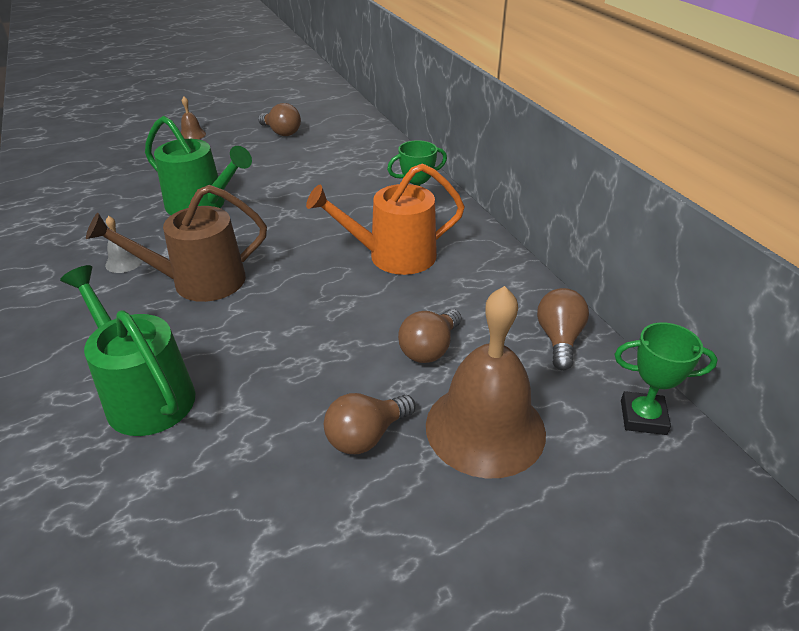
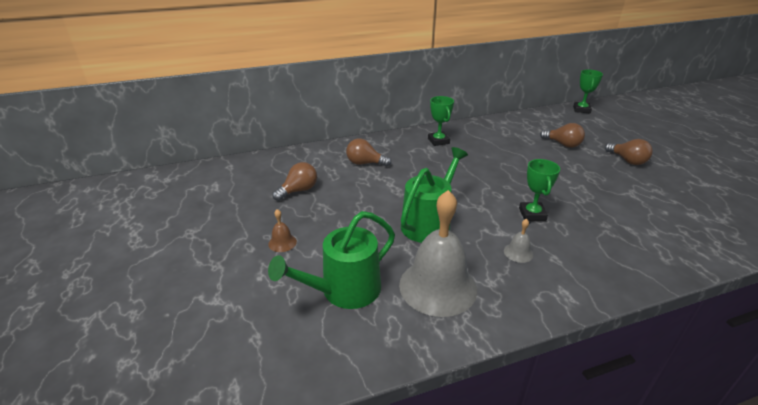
camera: 85 degrees left, 5 degrees down
(94, 210) = (438, 286): none -> grey bell
(145, 395) = (643, 223): green watering can -> green watering can (345, 290)
(200, 282) = (532, 214): brown watering can -> green trophy
(394, 256) = (486, 149): orange watering can -> none
(485, 428) = (606, 136): brown bell -> none
(559, 339) = (542, 117): brown light bulb -> brown light bulb (365, 163)

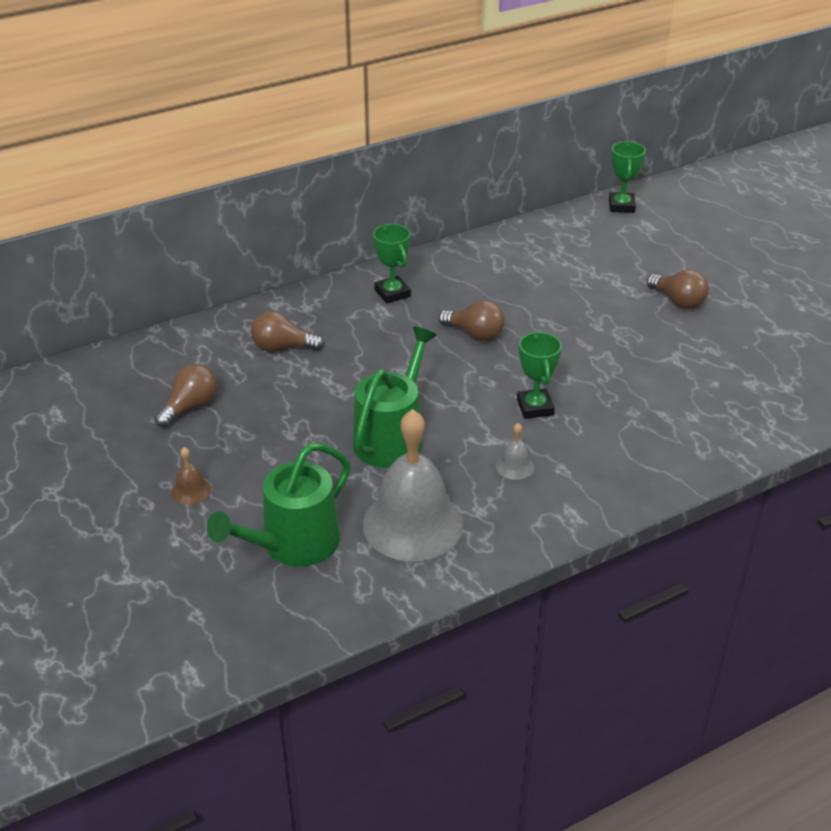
camera: 10 degrees left, 5 degrees up
(563, 144) = (586, 280): brown light bulb -> brown light bulb (475, 334)

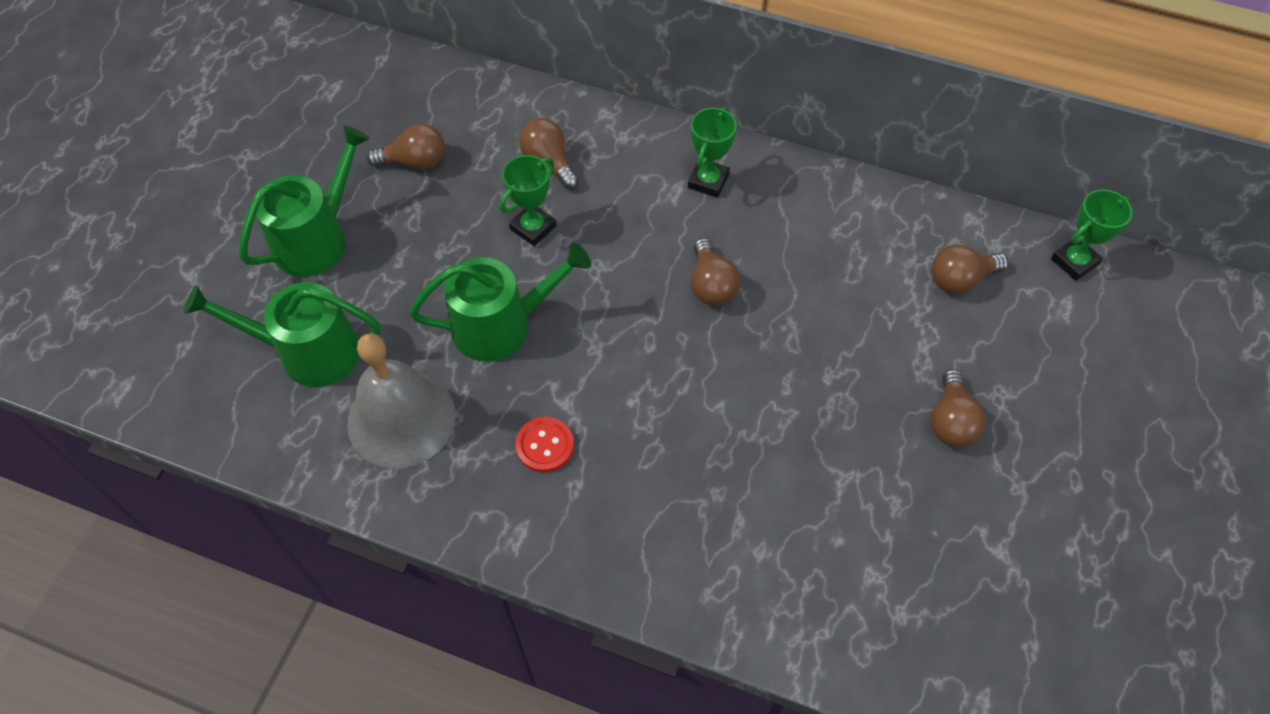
camera: 50 degrees right, 20 degrees up
(191, 491) = (316, 239): brown bell -> green watering can
(515, 466) = (545, 445): grey bell -> red button
(535, 407) = (646, 406): green trophy -> green trophy (533, 228)
(586, 246) = (960, 279): none -> brown light bulb

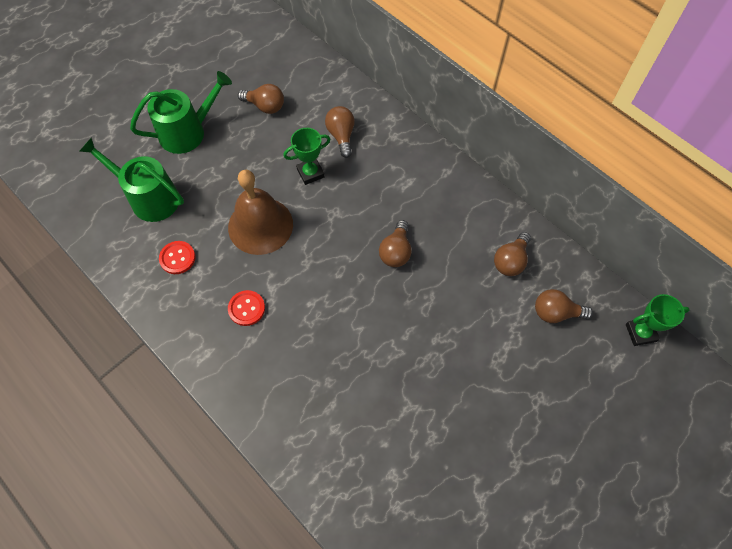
camera: 25 degrees right, 5 degrees up
(401, 419) = (177, 258): grey bell -> red button
(500, 325) = (260, 225): green watering can -> brown bell
(708, 181) = (430, 184): green trophy -> none
(951, 421) = (496, 402): brown light bulb -> brown light bulb (510, 261)

